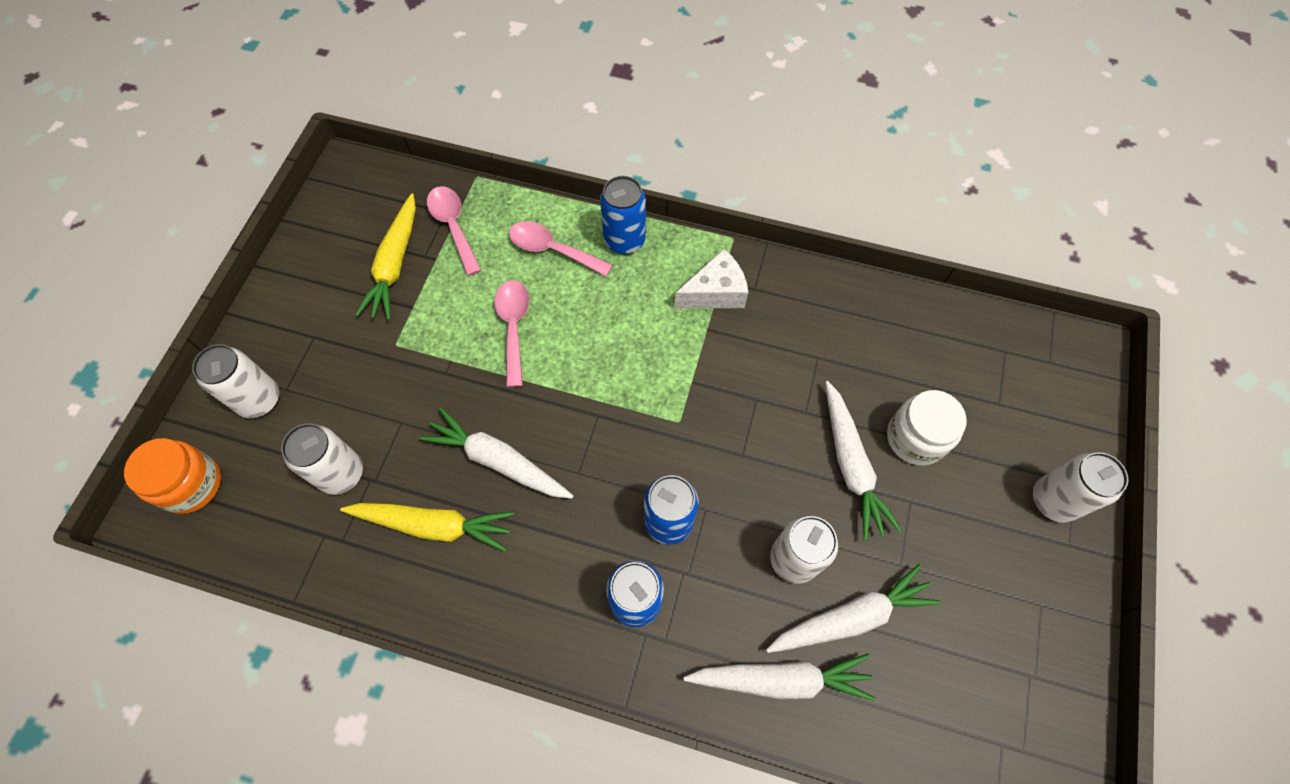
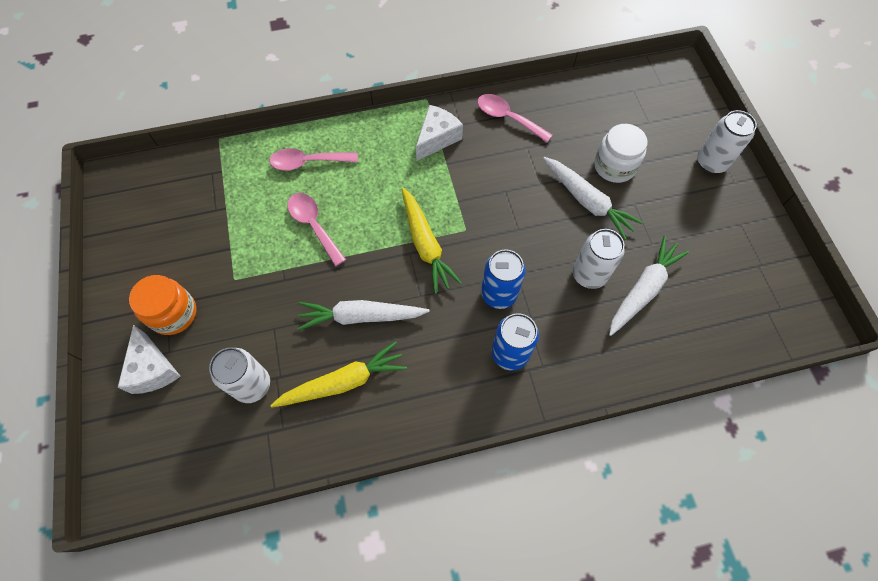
camera: 30 degrees left, 0 degrees up
(191, 484) = (138, 455): orange jar -> orange jar (173, 313)
(259, 400) = (153, 369): white can -> white cheese
(395, 264) = (196, 226): yellow carrot -> yellow carrot (425, 245)
(454, 227) = (224, 180): pink spoon -> pink spoon (508, 118)
(624, 240) = (354, 133): blue can -> none
(781, 679) = (626, 349): white carrot -> none

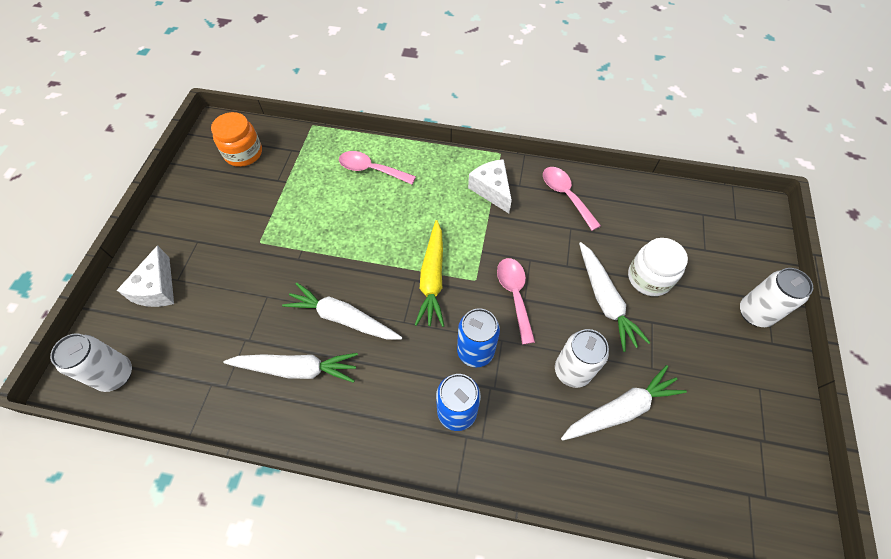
camera: 25 degrees right, 5 degrees down
(173, 313) = (198, 250): orange jar -> orange jar (243, 153)
(252, 385) = (223, 337): white can -> white can (115, 375)
(314, 226) = (347, 224): pink spoon -> pink spoon (515, 295)
(343, 382) = (297, 369): yellow carrot -> white carrot
(437, 138) = (492, 190): white cheese -> white cheese turned 90 degrees counterclockwise

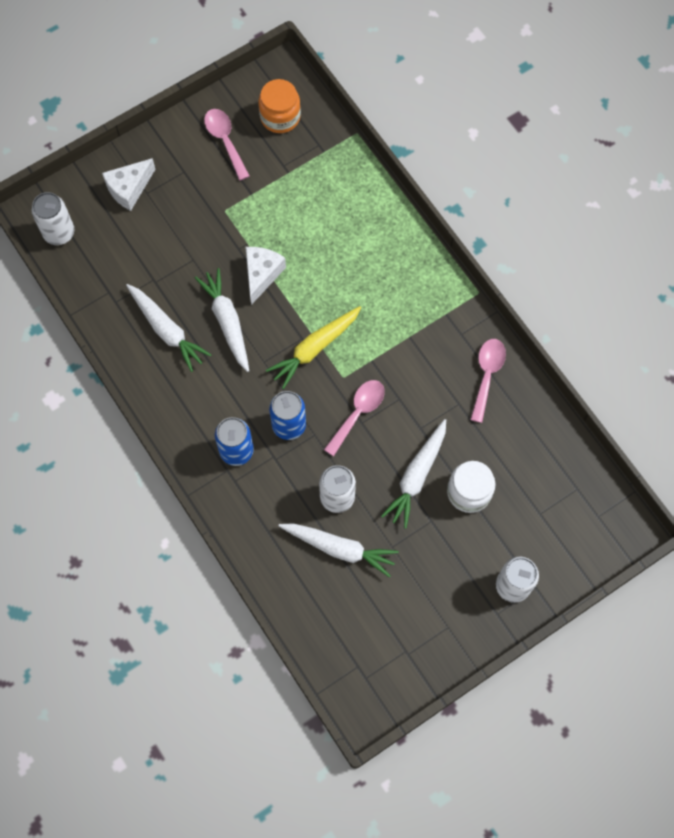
camera: 45 degrees right, 10 degrees up
(371, 170) = (361, 218): pink spoon -> pink spoon (225, 141)
(492, 190) = (434, 318): white cheese -> white cheese (262, 274)

